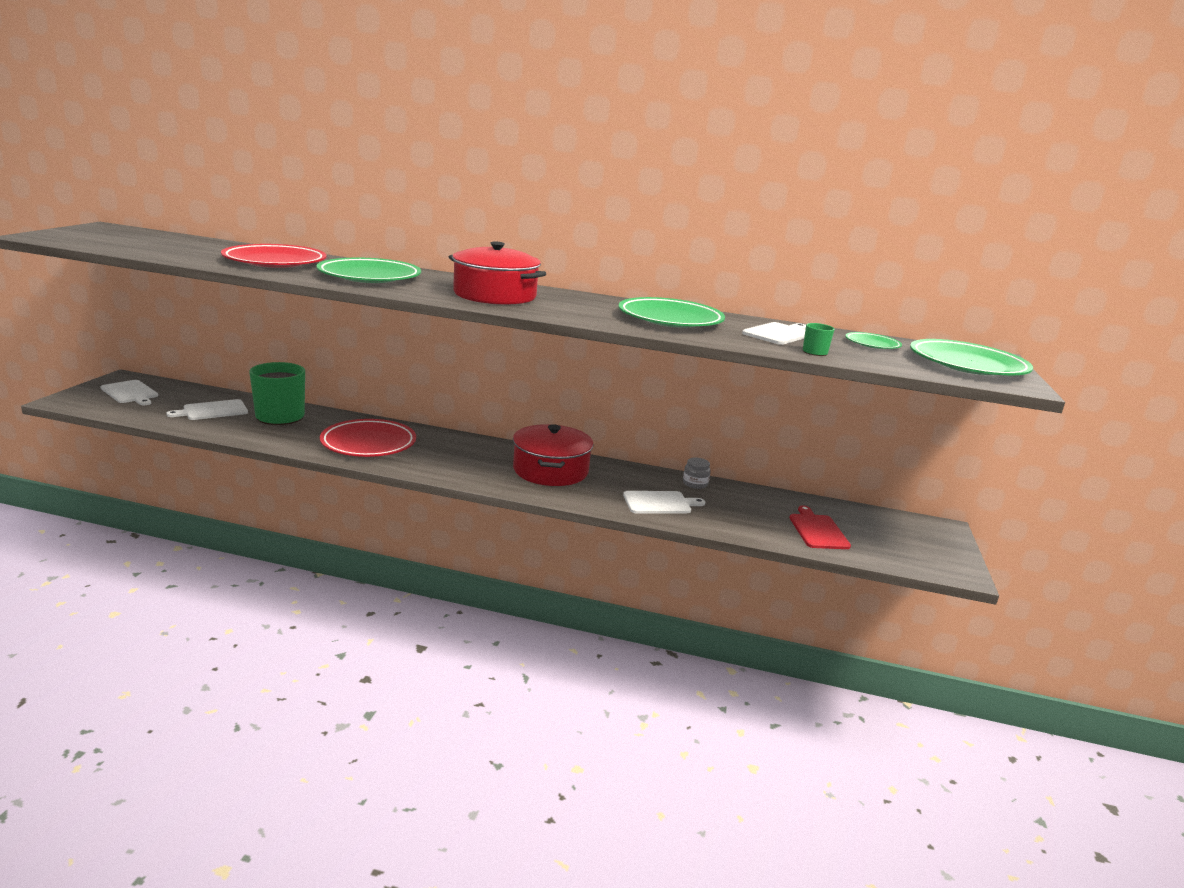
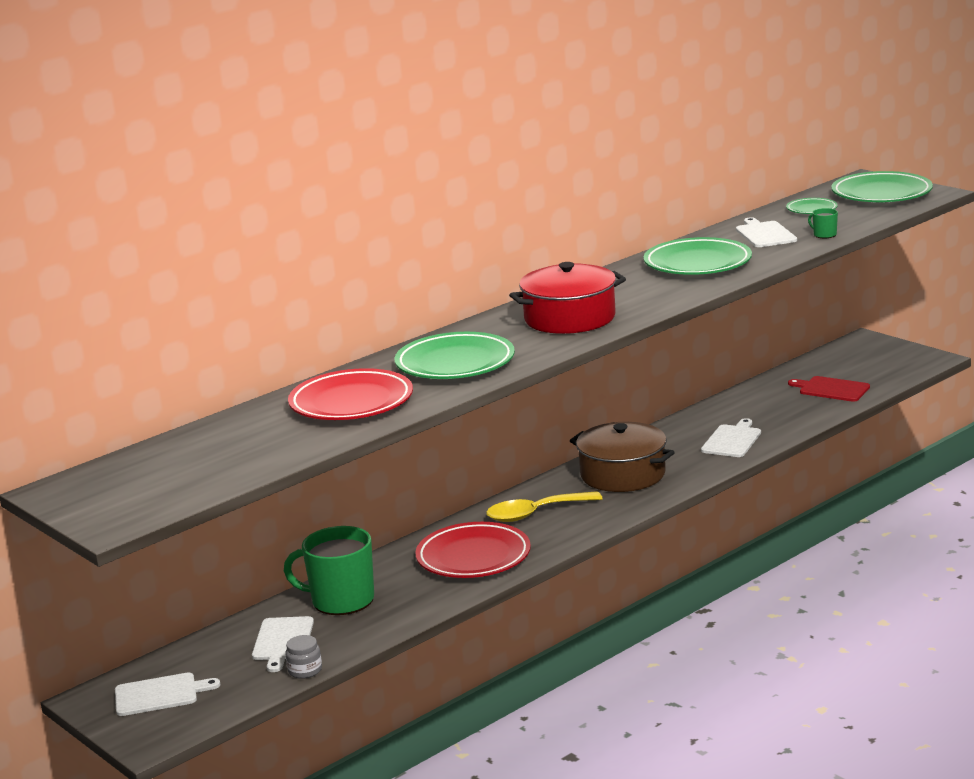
camera: 50 degrees left, 0 degrees up
(455, 451) = (535, 513): none -> yellow spoon
(550, 470) = (622, 474): red pot -> brown pot
(695, 483) = (706, 415): grey jar -> grey jar (305, 670)

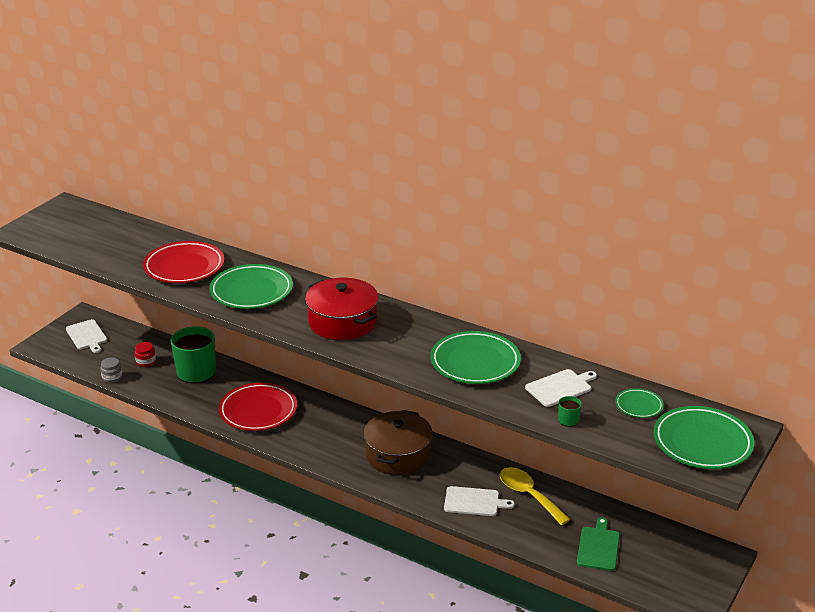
camera: 70 degrees right, 10 degrees up
(282, 641) = (146, 362): white cutting board -> red jar
(535, 513) = (326, 425): yellow spoon -> yellow spoon (528, 495)
(832, 389) = (598, 547): red cutting board -> green cutting board

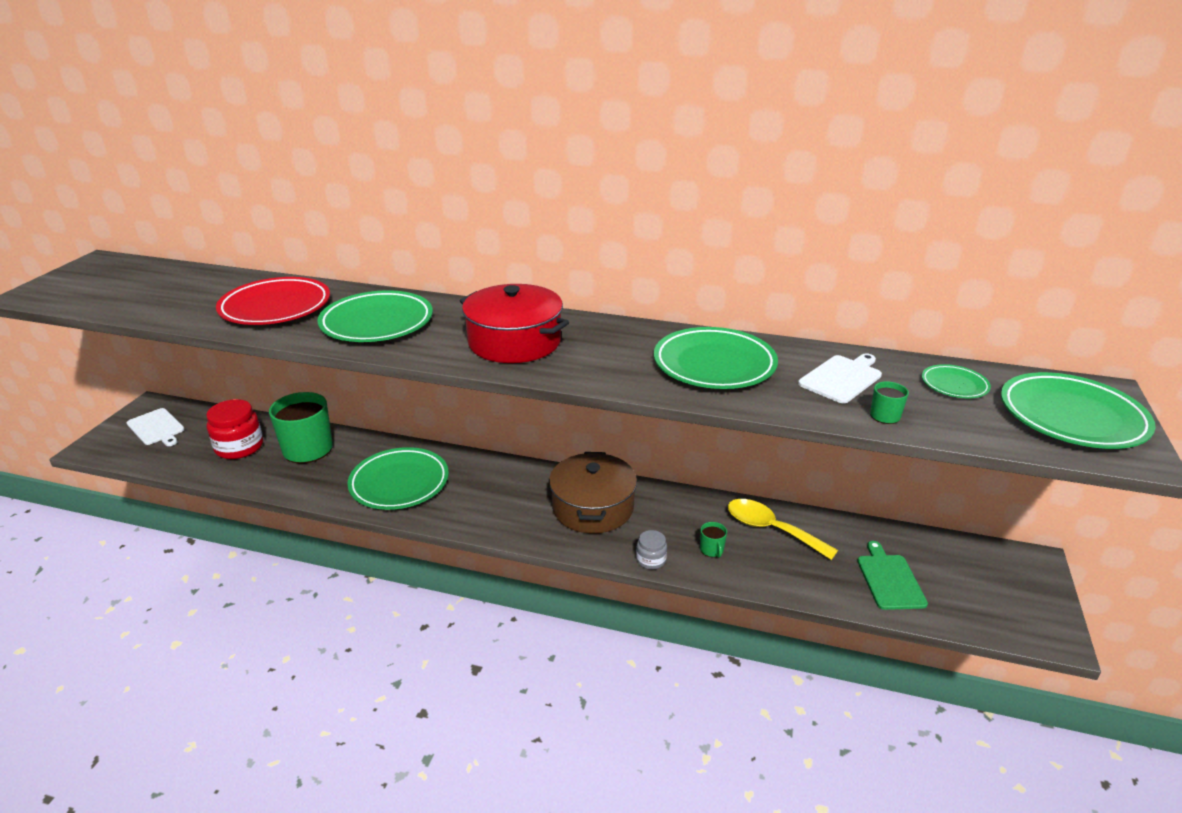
camera: 15 degrees left, 0 degrees up
(112, 378) = (196, 472): grey jar -> grey jar (651, 560)
(146, 362) = (239, 447): red jar -> red jar, size x1.87
(258, 411) = (399, 483): red plate -> green plate
(474, 502) = (712, 550): white cutting board -> green mug

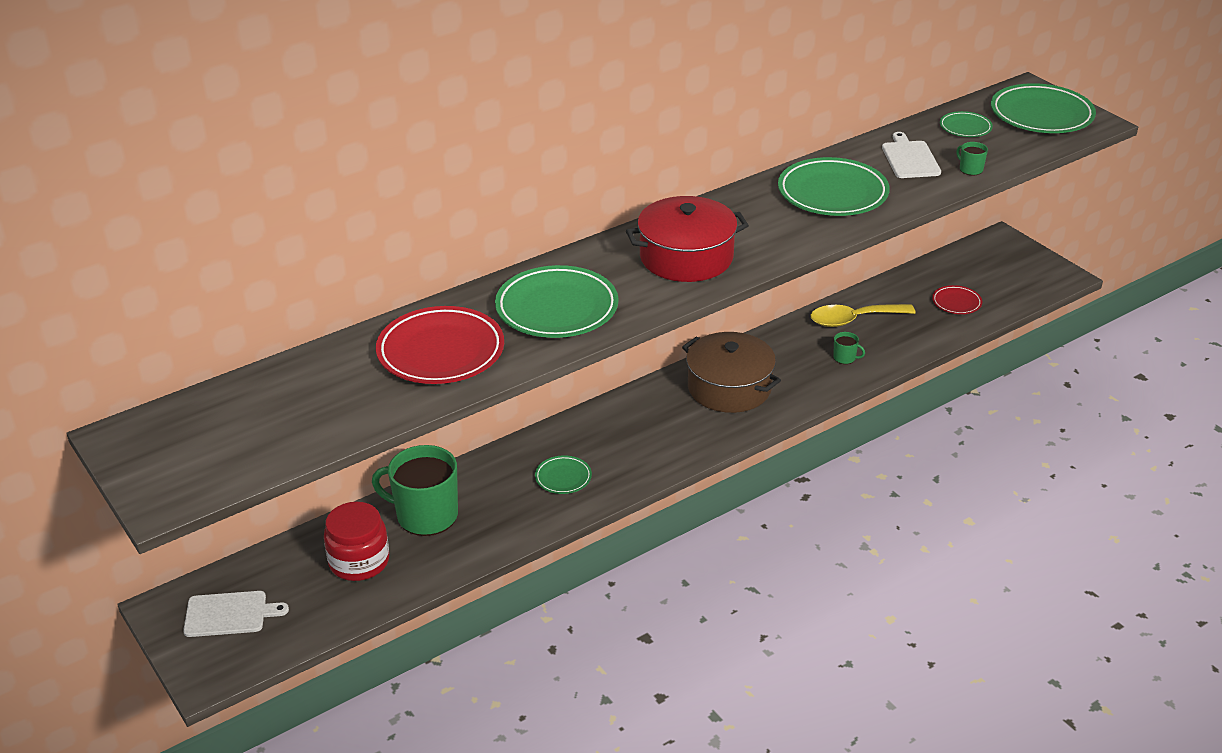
camera: 50 degrees left, 5 degrees up
(399, 483) = (563, 478): green plate -> green plate, size x0.50
(651, 560) = (824, 391): grey jar -> none
(889, 579) = (956, 303): green cutting board -> red plate

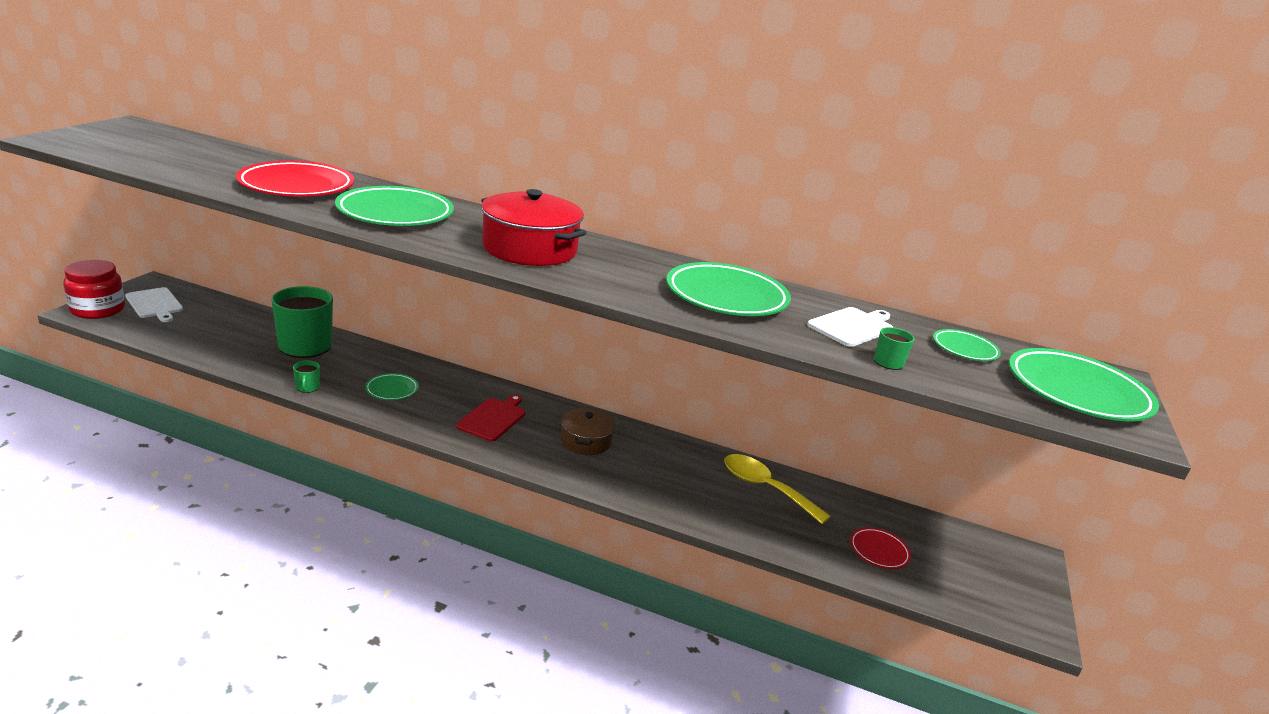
camera: 50 degrees right, 10 degrees down
(359, 561) = (235, 333): red jar -> red jar (97, 309)
(658, 429) = (493, 418): none -> red cutting board
(729, 388) = (585, 441): brown pot -> brown pot, size x0.60
(845, 358) = (700, 497): green mug -> green mug (307, 387)

